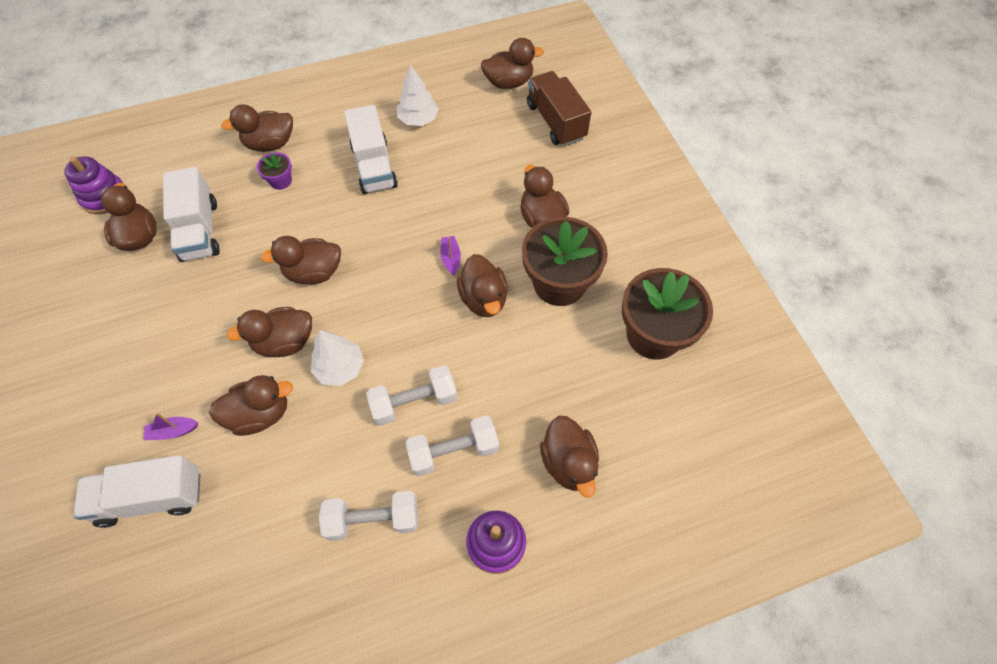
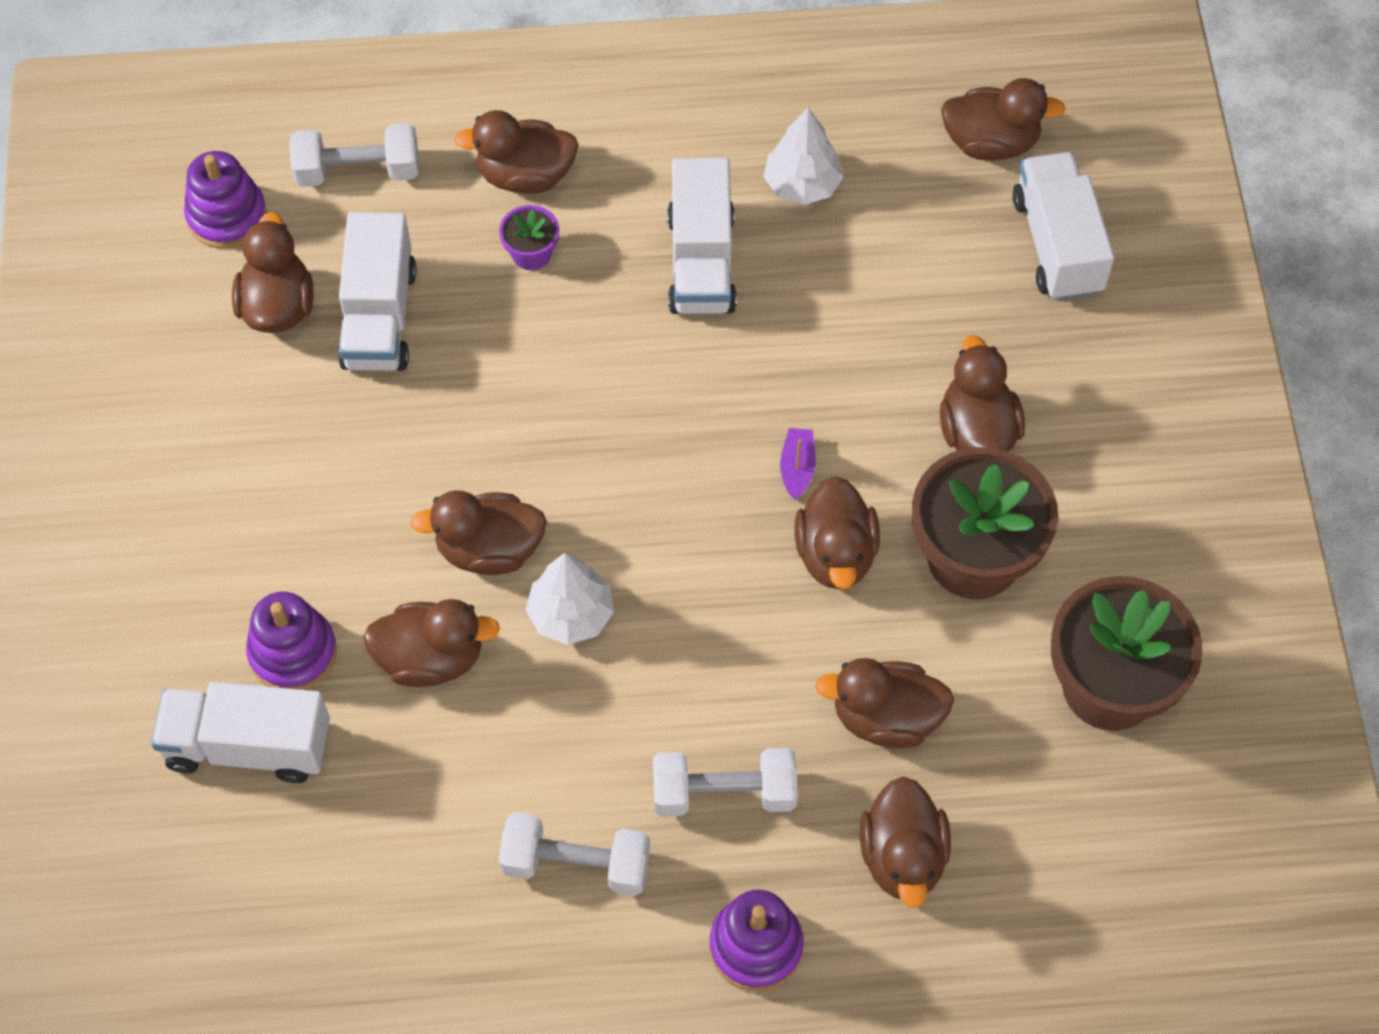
camera: 15 degrees right, 0 degrees up
(173, 431) = (293, 652): purple boat -> purple stacking toy
(314, 272) = (558, 439): brown duck -> brown duck (886, 718)
(414, 402) = (679, 700): white dumbbell -> white dumbbell (358, 171)
(556, 121) = (1057, 245): brown truck -> white truck

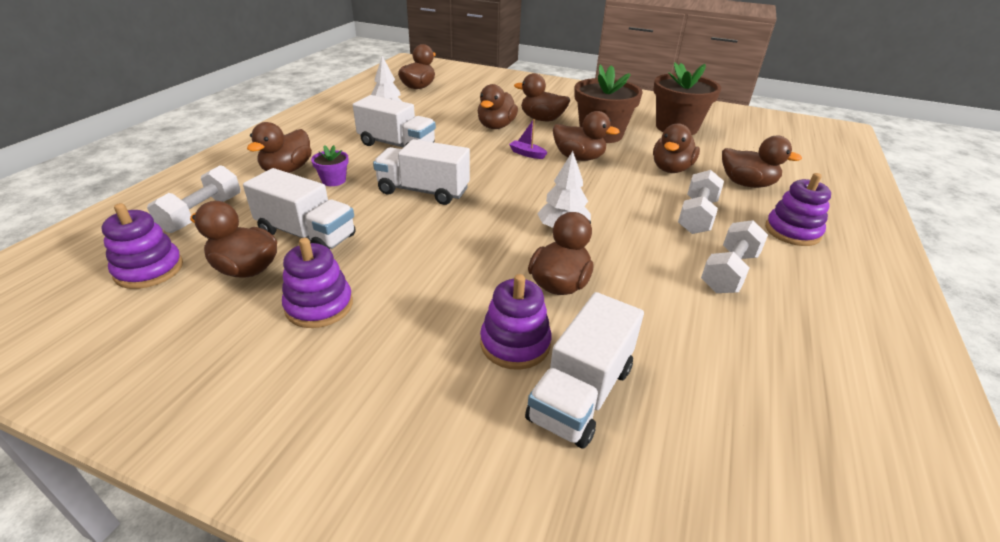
camera: 65 degrees left, 25 degrees down
(255, 425) = (319, 306): none -> purple stacking toy
(489, 550) = (500, 242): brown duck -> brown duck (496, 126)
(1057, 245) = (476, 89): white truck -> white truck (423, 191)

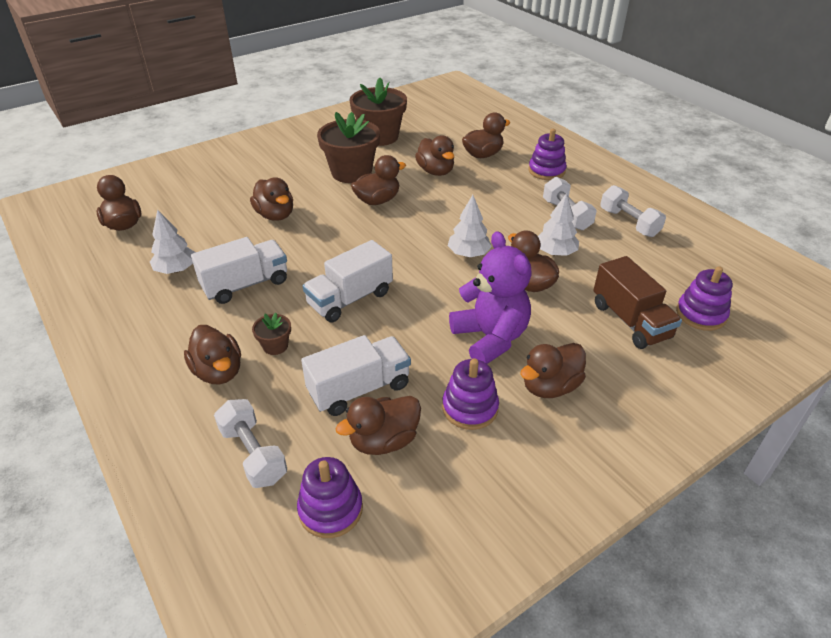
camera: 55 degrees left, 5 degrees up
(333, 180) = (275, 346): purple flower pot -> brown flower pot
(439, 285) = (490, 338): none -> purple teddy bear
(515, 344) = (574, 328): purple stacking toy -> purple stacking toy (701, 314)
(527, 154) = (344, 221): purple boat -> none
(542, 119) = (291, 187): brown duck -> brown duck (550, 386)
(581, 393) = (630, 321): white truck -> brown truck
(642, 285) = (555, 252): none -> white tree
(697, 216) = (501, 193): white dumbbell -> white dumbbell (629, 222)

